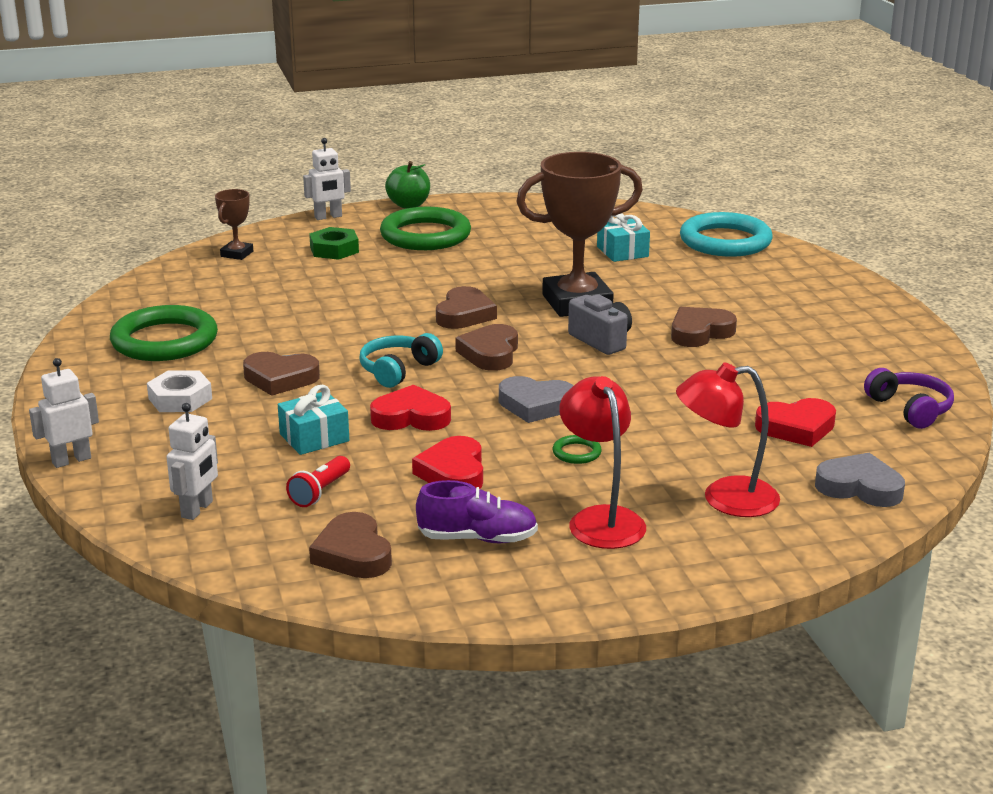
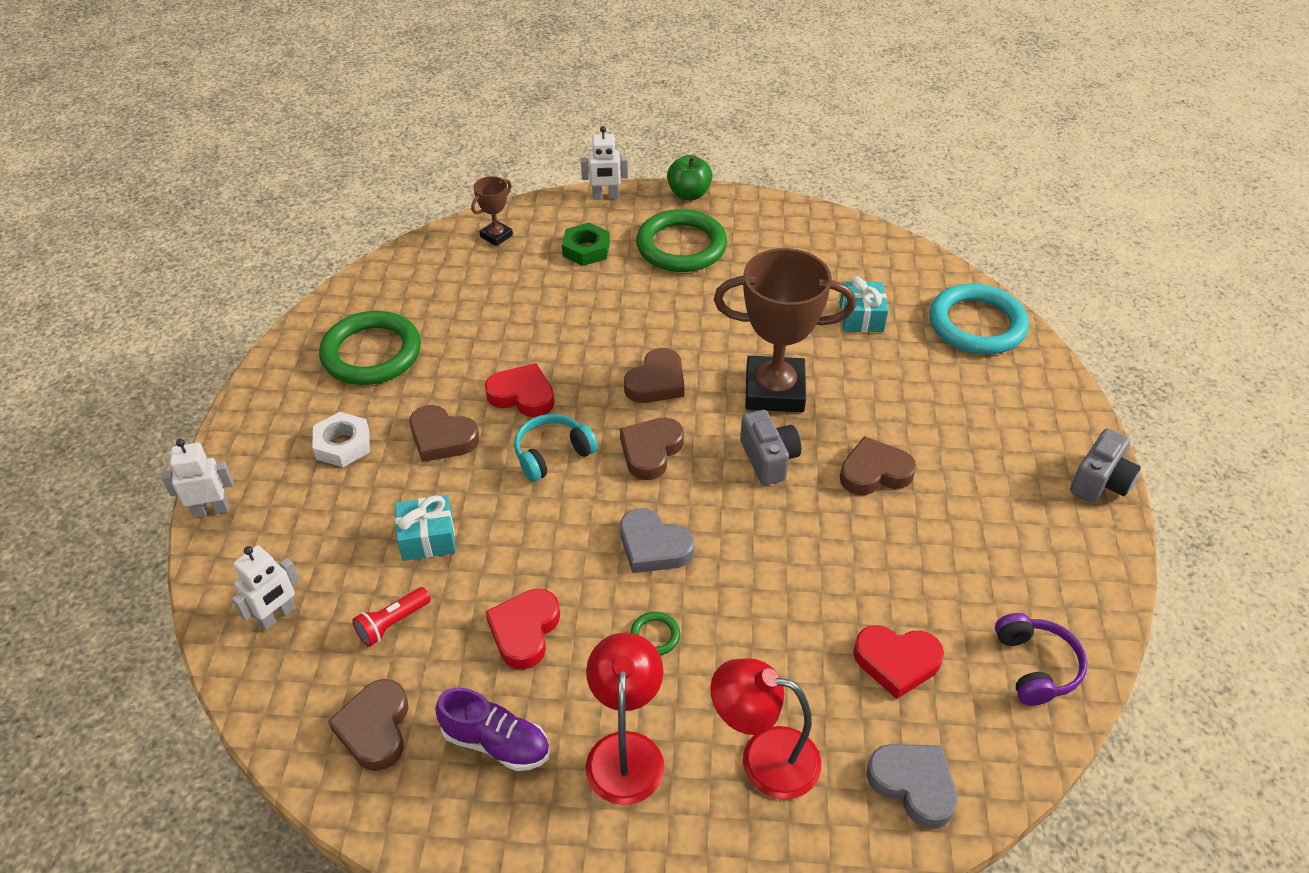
camera: 20 degrees right, 20 degrees up
(411, 417) = (529, 531): red heart -> red heart (522, 395)
(889, 307) = (1100, 482): none -> grey camera

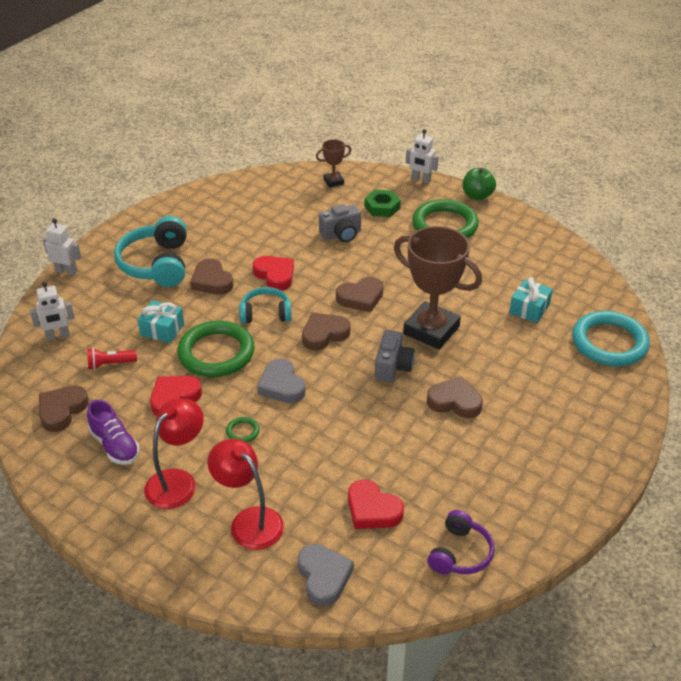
camera: 30 degrees right, 5 degrees down
(343, 444) = (157, 264): white nut -> turquoise headphones
(371, 353) = (210, 222): green ring -> green ring (216, 353)
(1100, 482) = (609, 471): grey camera -> grey camera (341, 234)

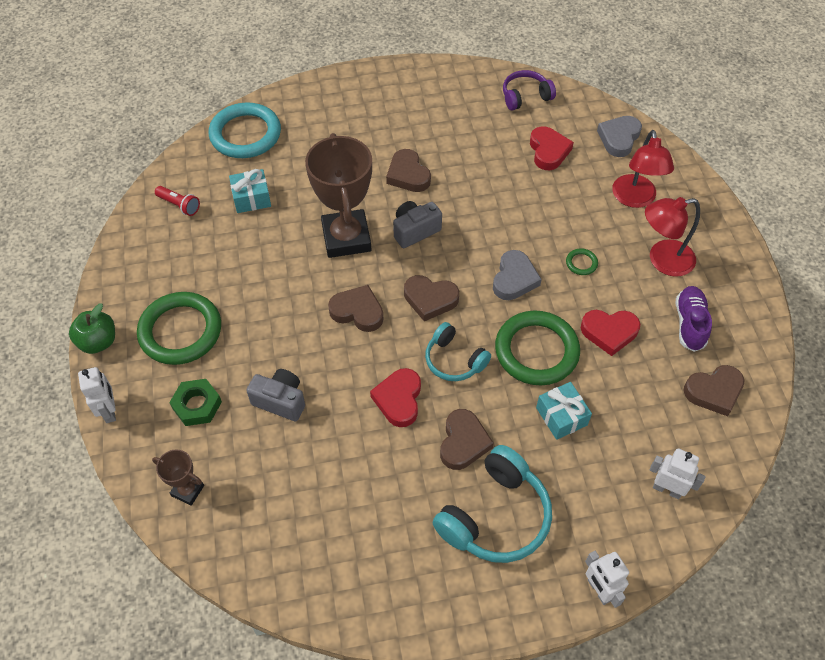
camera: 135 degrees left, 15 degrees up
(110, 364) = (638, 411): red flashlight -> red flashlight (179, 205)

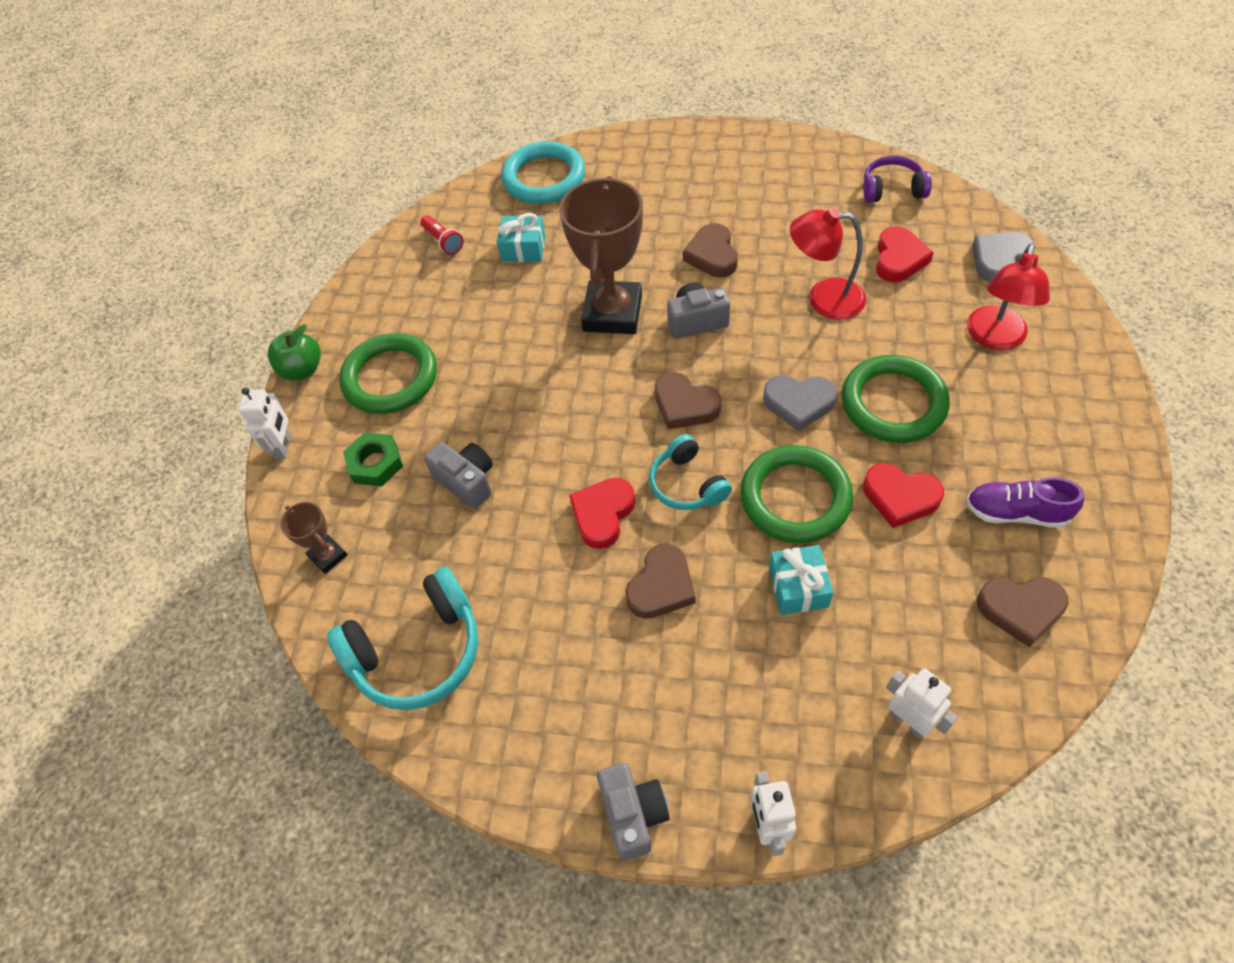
camera: 25 degrees right, 0 degrees up
(357, 311) = (593, 400): brown heart -> none
(495, 516) = (667, 689): turquoise headphones -> turquoise headphones (418, 651)
(504, 613) = (633, 814): none -> grey camera
(514, 279) = (798, 403): grey heart -> grey heart turned 60 degrees clockwise
(581, 263) = (893, 403): green ring -> green ring, size x2.48
(662, 260) = (1005, 422): red lamp -> red lamp (823, 299)
(689, 324) = (1016, 513): purple shoe -> purple shoe turned 105 degrees counterclockwise

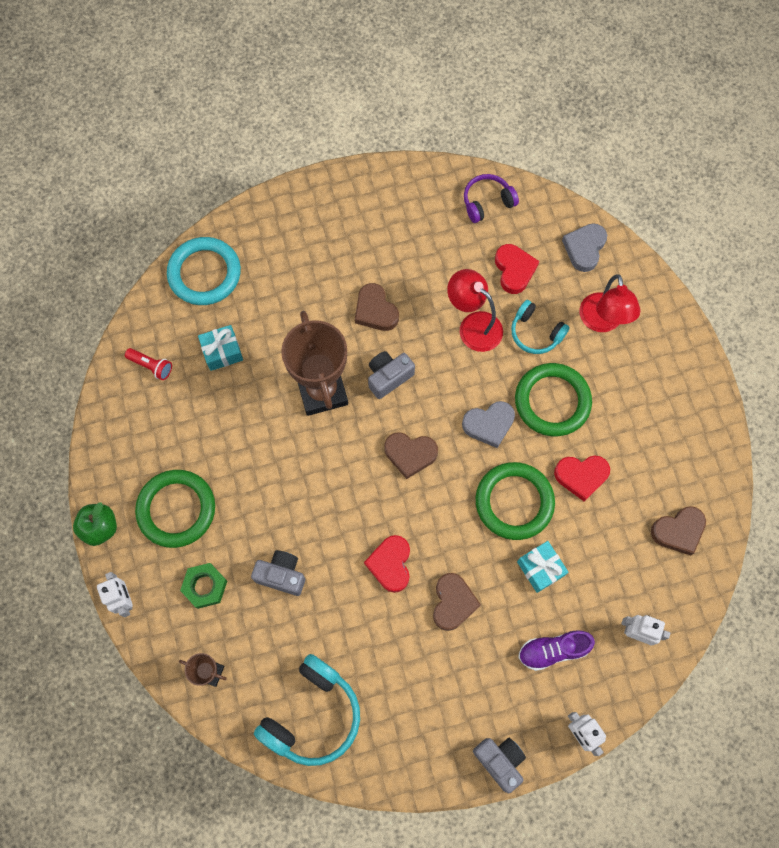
camera: 30 degrees left, 15 degrees up
(687, 484) = (438, 518): turquoise headphones -> turquoise headphones (535, 333)
(823, 299) = (473, 325): red lamp -> red lamp turned 60 degrees clockwise
(1016, 513) = (656, 461): purple shoe -> purple shoe (553, 650)

